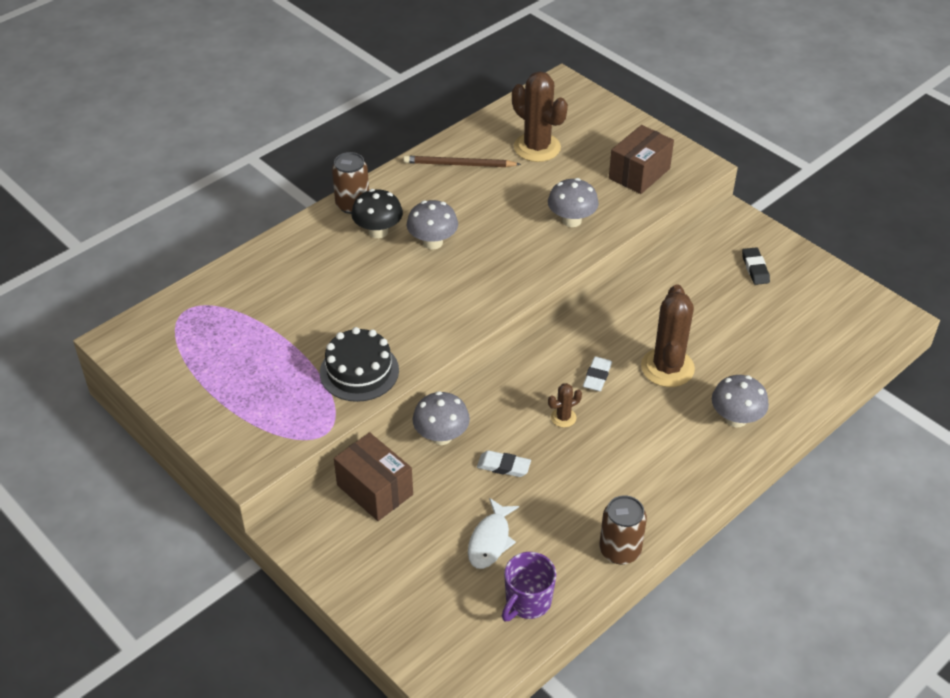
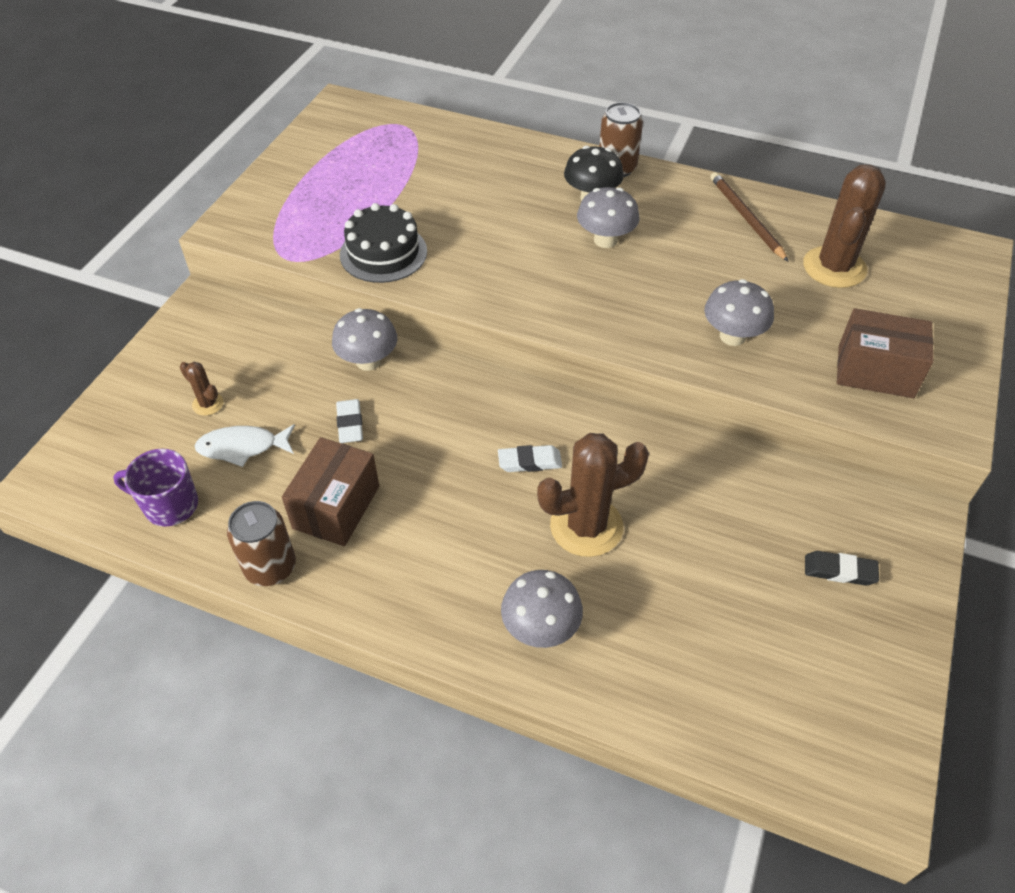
camera: 65 degrees right, 5 degrees up
(375, 490) = (274, 338): brown box -> brown box (336, 507)
(563, 417) = (447, 451): brown cactus -> brown cactus (208, 404)
(755, 268) = (839, 571): black eraser -> black eraser turned 45 degrees clockwise

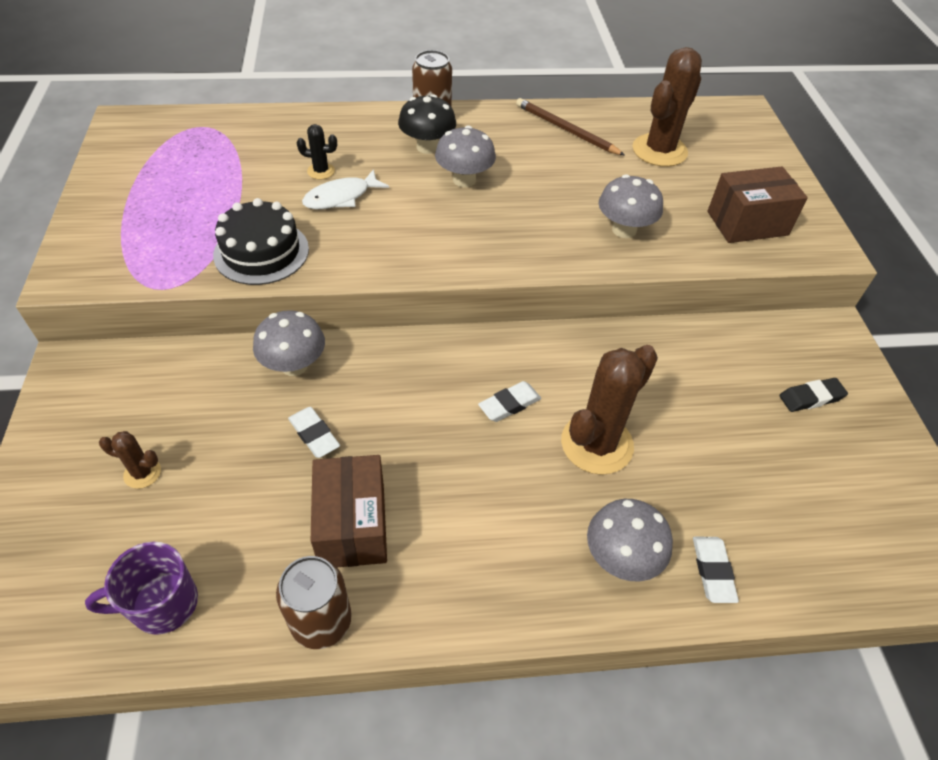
camera: 30 degrees left, 0 degrees up
(242, 447) = (211, 504): white fish -> white fish (341, 197)
(478, 194) = (321, 171): none -> black cactus
(617, 676) = (712, 571): none -> white eraser
(834, 267) = (659, 150): brown cactus -> brown cactus turned 45 degrees clockwise

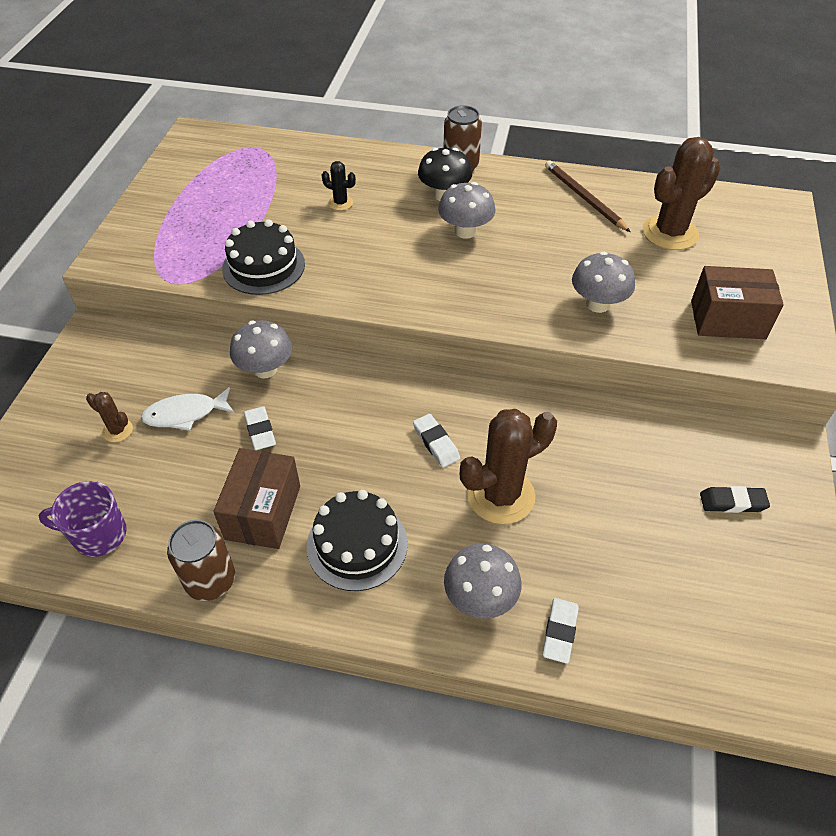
camera: 20 degrees right, 0 degrees up
(341, 197) = (349, 229): white fish -> white fish (185, 414)
(470, 534) = (357, 544): none -> black cake
(509, 404) = (436, 443): white eraser -> white eraser turned 75 degrees clockwise

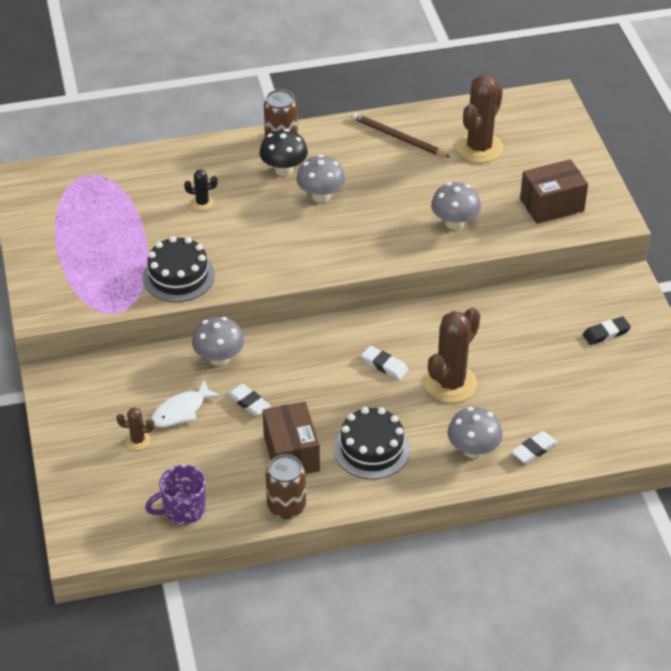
camera: 25 degrees left, 5 degrees down
(560, 632) = (534, 450): white eraser -> white eraser turned 60 degrees clockwise

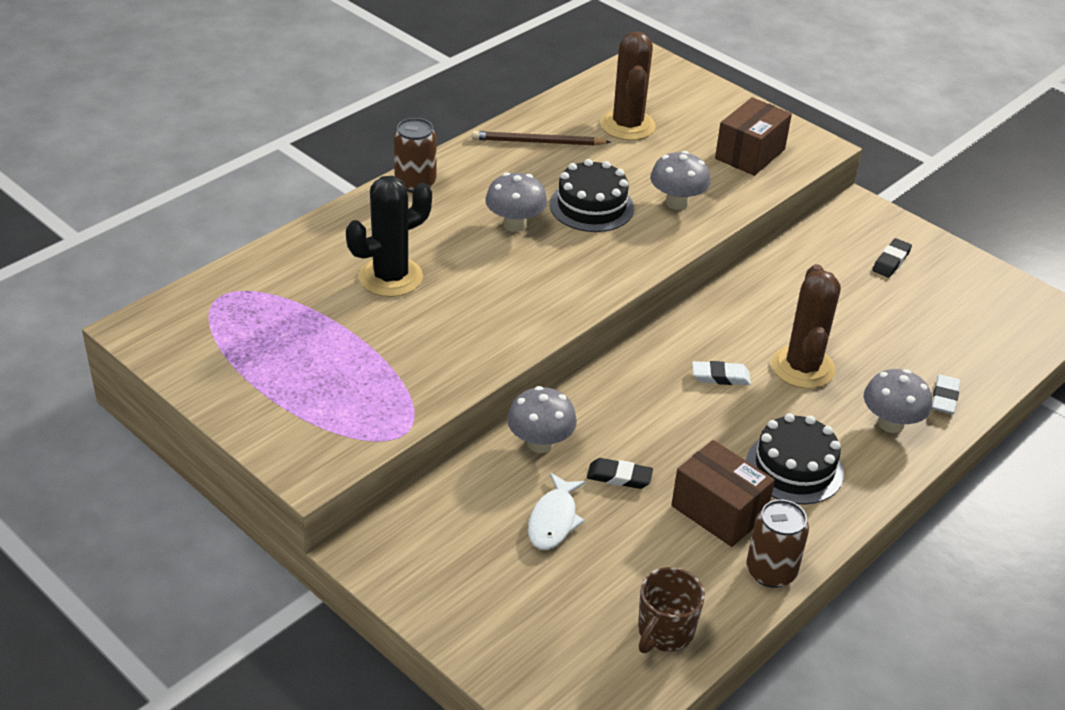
camera: 35 degrees left, 5 degrees down
(138, 440) = (535, 577): brown cactus -> none
(178, 276) = (439, 364): black cake -> black cake (591, 206)
(183, 510) = (664, 632): purple mug -> brown mug
(202, 203) = (390, 277): black cactus -> black cactus, size x2.14
(248, 402) = (619, 477): white eraser -> black eraser
(284, 169) = (448, 212): black mushroom -> none

